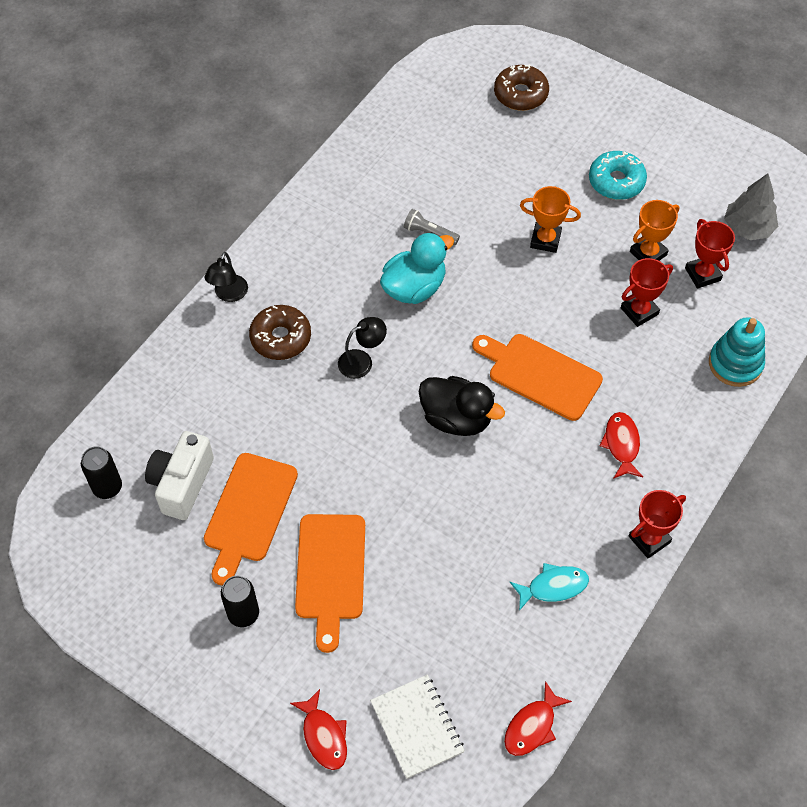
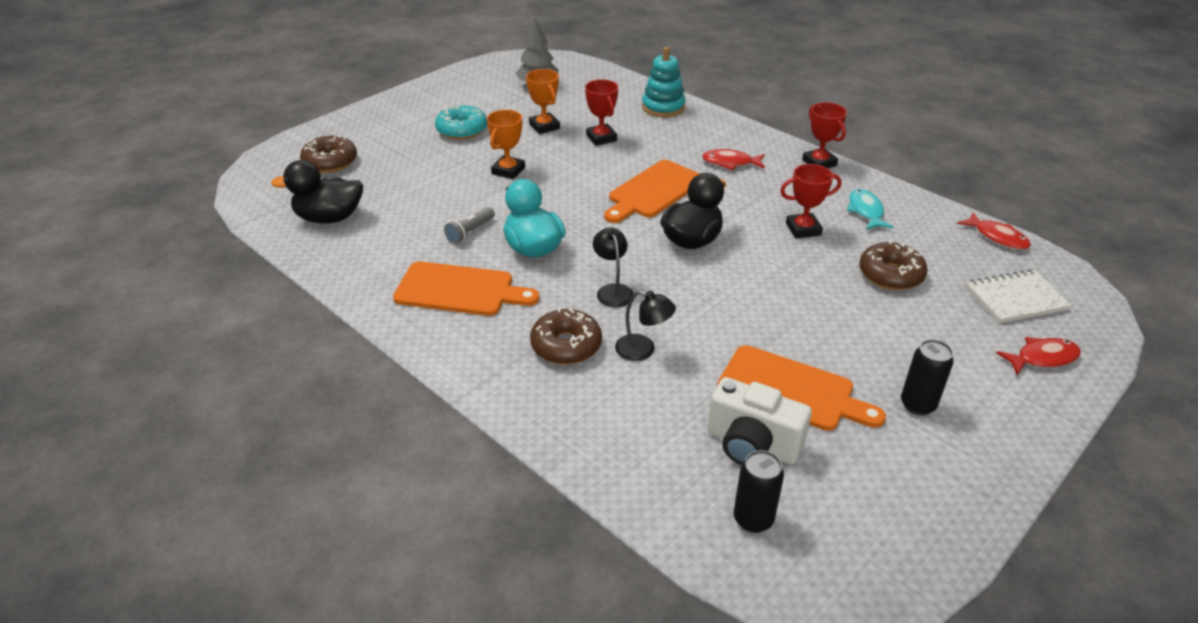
camera: 80 degrees left, 20 degrees down
(229, 294) = (490, 383): black lamp -> black lamp (643, 350)
(330, 572) = (862, 336): orange cutting board -> orange cutting board (460, 290)
(427, 124) = (329, 218): none -> black duck
(435, 605) = (890, 275): none -> brown donut
(702, 274) = (575, 108): red trophy -> red trophy (803, 229)

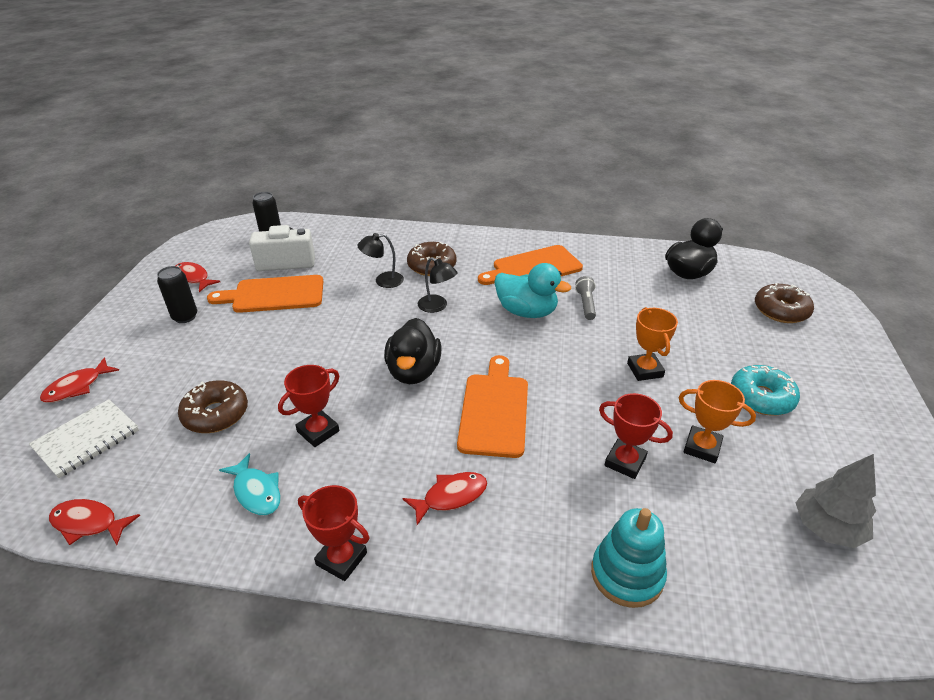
camera: 145 degrees right, 0 degrees up
(903, 477) = (193, 278): none -> red fish

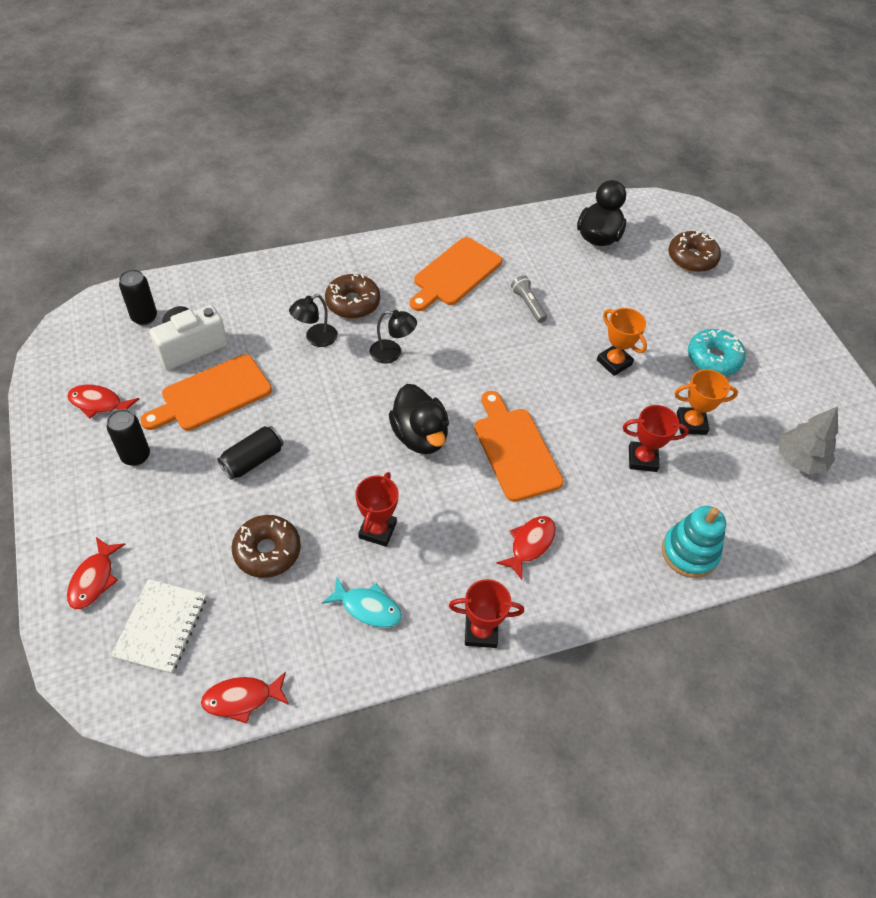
camera: 30 degrees left, 15 degrees up
(264, 346) = (252, 460): none -> black can
(526, 312) = (480, 331): turquoise duck -> none

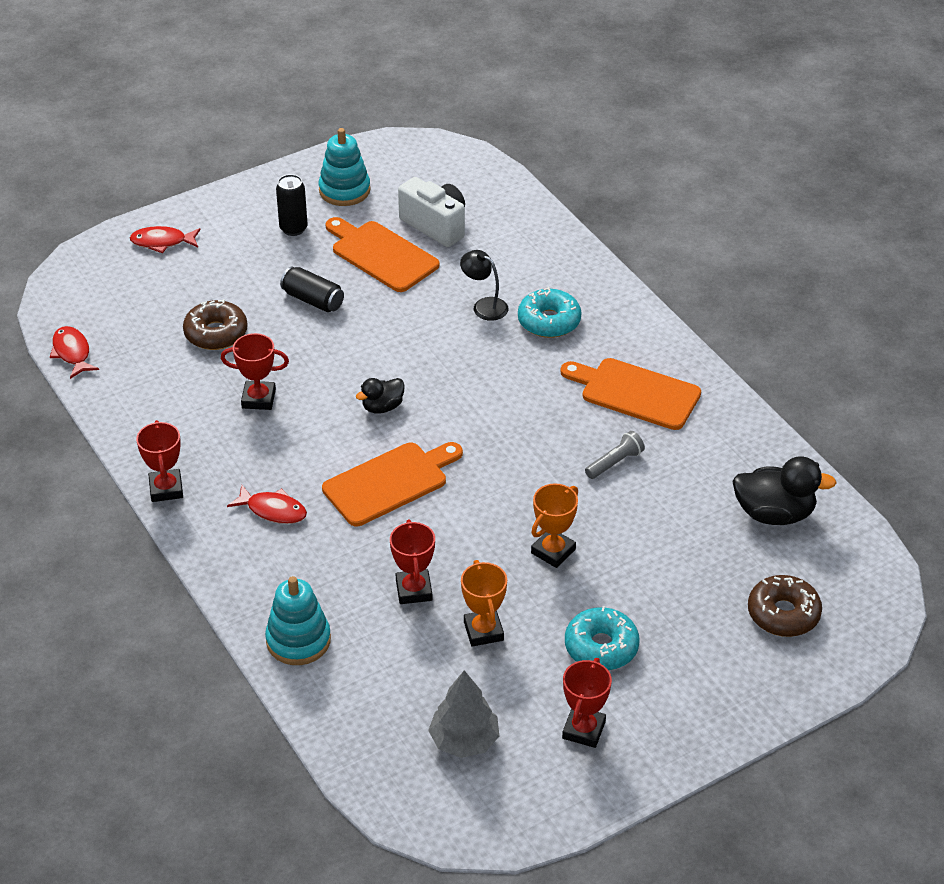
camera: 80 degrees right, 10 degrees down
(99, 403) = (344, 190): red fish -> turquoise stacking toy
(144, 317) = (461, 186): black can -> none
(161, 627) = (127, 291): white notebook -> none
(353, 303) = (549, 321): brown donut -> turquoise donut
(367, 607) = (174, 409): turquoise fish -> none
(392, 353) = (488, 365): black lamp -> none
(420, 436) = (382, 407): black duck -> black duck, size x0.58
(790, 387) = (583, 730): none -> red trophy

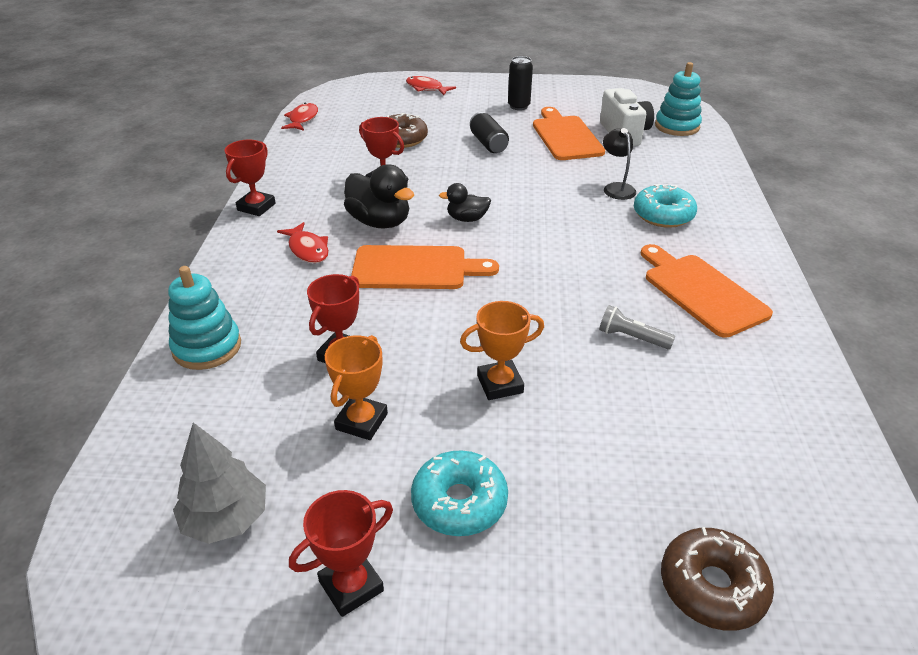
camera: 35 degrees right, 5 degrees down
(344, 190) = (576, 99): turquoise stacking toy -> turquoise stacking toy (677, 126)
(615, 463) = (632, 337): grey flashlight -> grey flashlight turned 150 degrees counterclockwise
(774, 513) = (779, 463): black duck -> black duck (380, 222)

